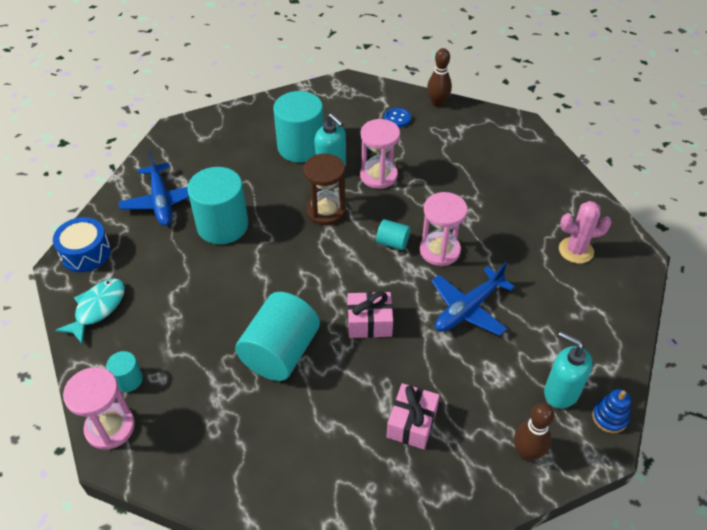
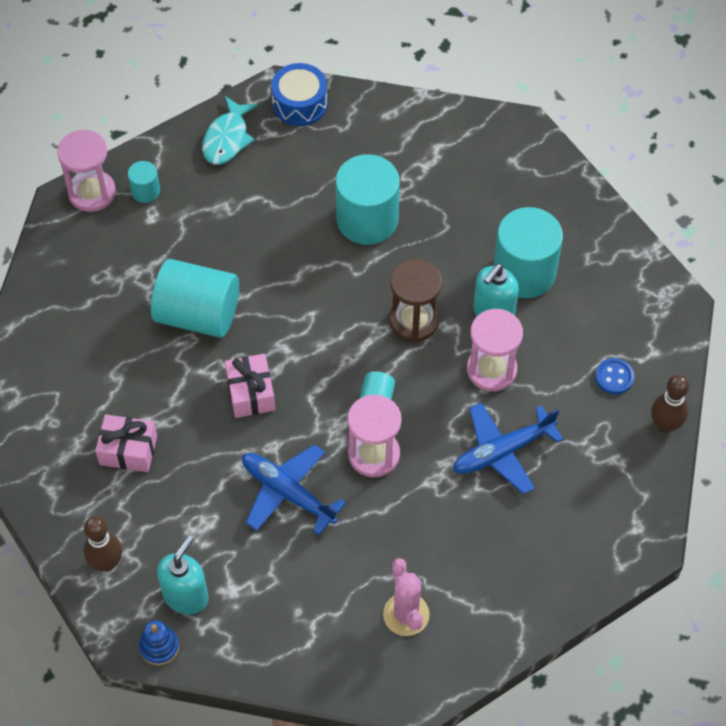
camera: 80 degrees right, 10 degrees up
(98, 309) = (227, 138): turquoise fish -> turquoise fish turned 90 degrees clockwise
(161, 201) = (392, 149): blue plane -> blue plane (502, 451)

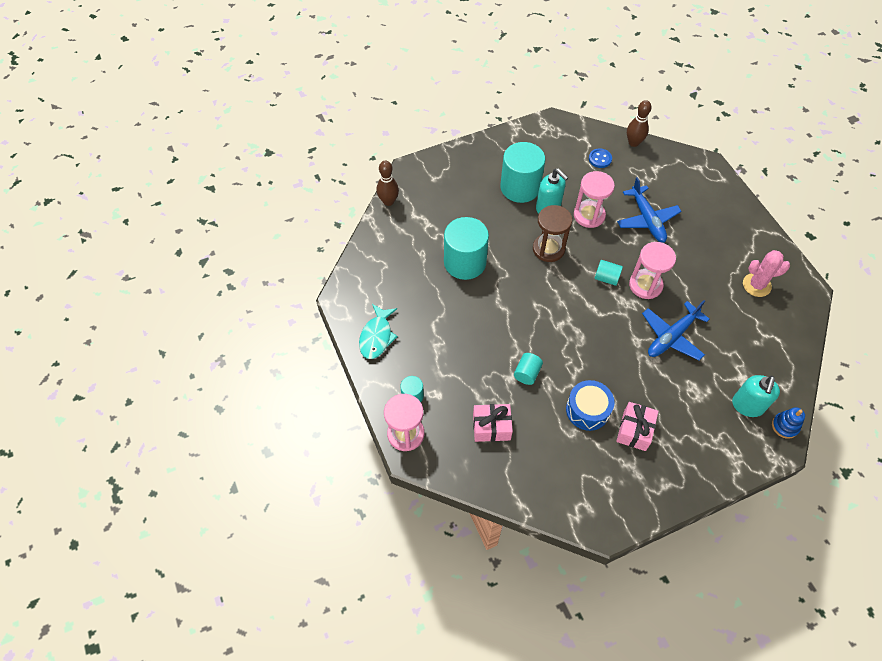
camera: 80 degrees left, 0 degrees up
(106, 563) = (723, 453): brown bowling pin -> brown bowling pin (388, 201)
(186, 596) = (747, 406): turquoise soap dispenser -> turquoise soap dispenser turned 105 degrees counterclockwise
(198, 314) = (527, 373): turquoise cylinder -> turquoise cylinder, size x0.47
(227, 138) = (377, 336): turquoise fish -> turquoise fish turned 75 degrees clockwise
(250, 393) = (594, 348): pink gift -> pink gift (491, 427)
(300, 104) = (357, 287): blue drum -> blue drum (587, 410)

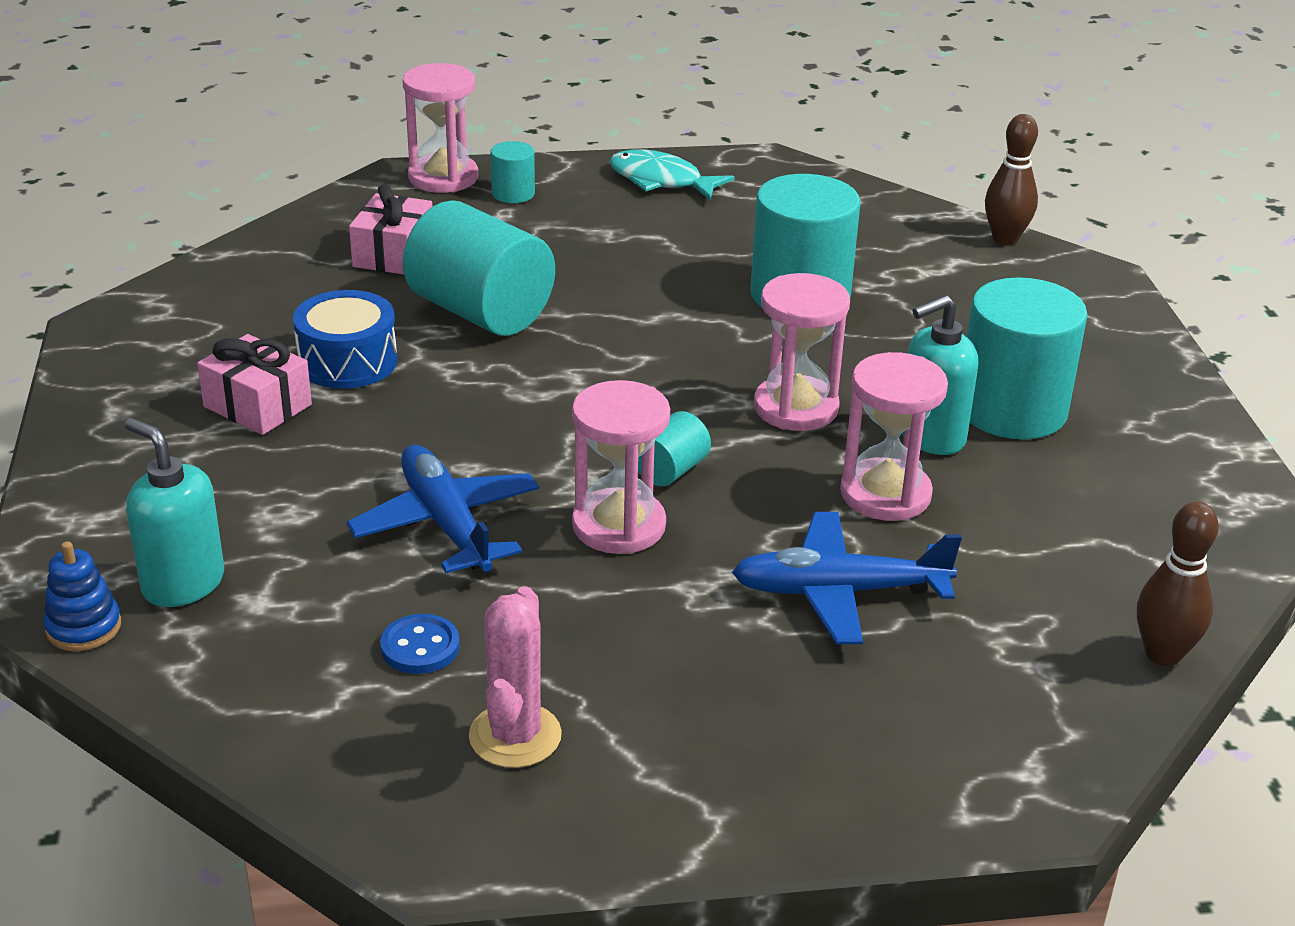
camera: 105 degrees right, 25 degrees down
(527, 373) = (480, 312): turquoise cylinder -> turquoise cylinder, size x2.12
(548, 249) = (796, 408): brown hourglass -> pink hourglass
(600, 159) = (1098, 567): blue button -> blue button (420, 647)

